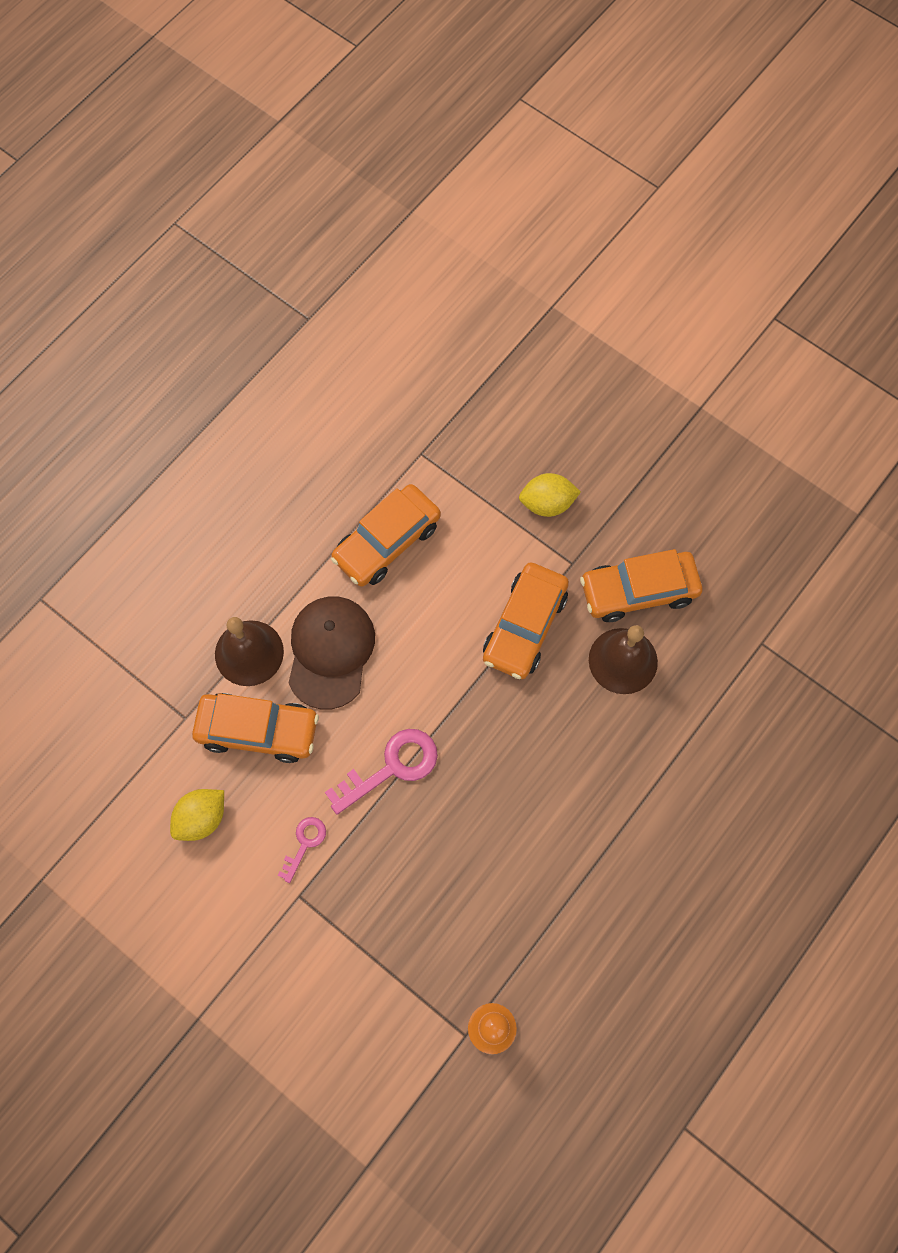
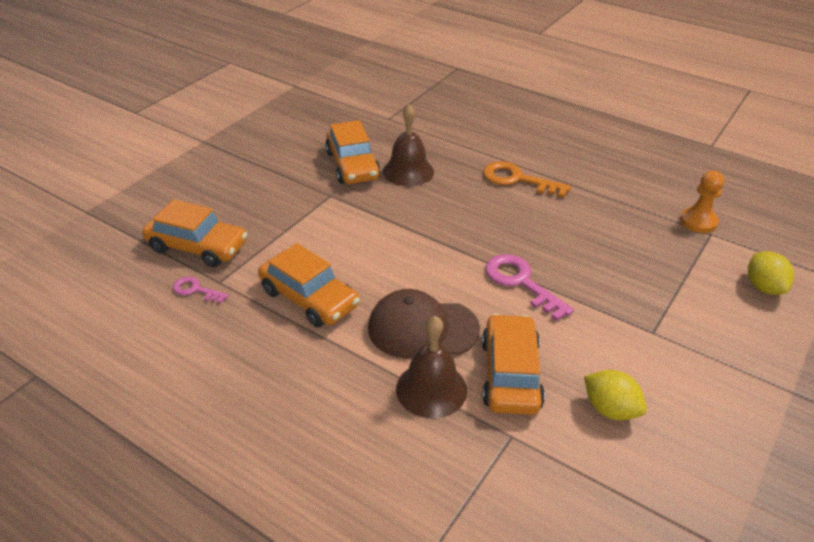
camera: 95 degrees left, 30 degrees down
(304, 843) = (606, 332): pink key -> pink key (195, 290)
(524, 626) = (385, 216): orange car -> orange car (197, 247)
(547, 503) = (277, 208): yellow lemon -> yellow lemon (763, 287)
(598, 803) = (517, 180): none -> orange key

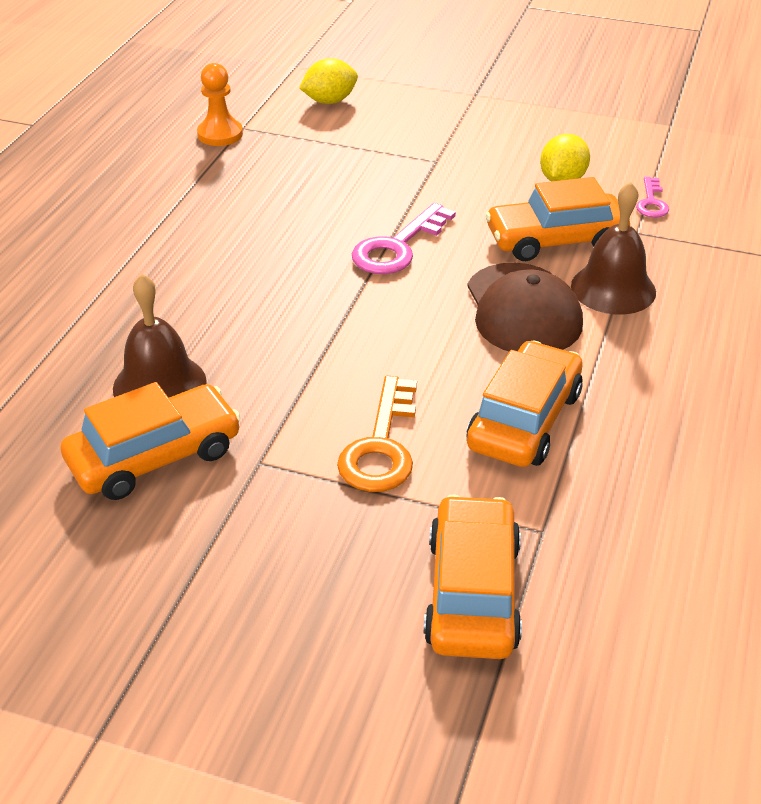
camera: 105 degrees left, 0 degrees up
(195, 290) = (576, 552): pink key -> pink key (651, 202)
(517, 180) = (158, 271): orange key -> orange key (381, 446)

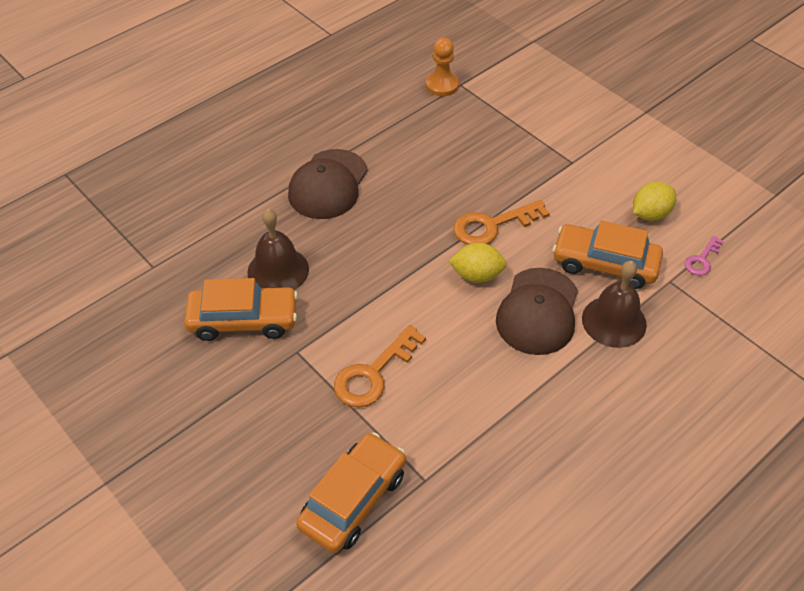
camera: 30 degrees right, 10 degrees up
(154, 273) = (328, 185): none -> brown cap
(329, 101) = (535, 81): yellow lemon -> yellow lemon (477, 275)
(397, 247) = (492, 226): pink key -> orange key
(524, 420) = (474, 396): orange car -> none

